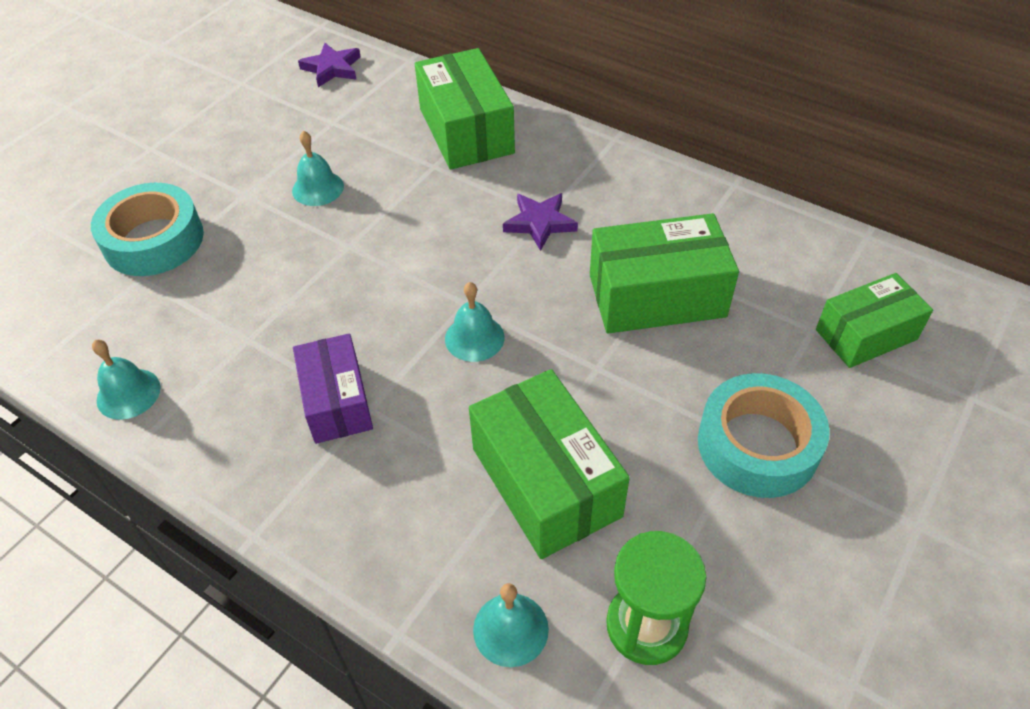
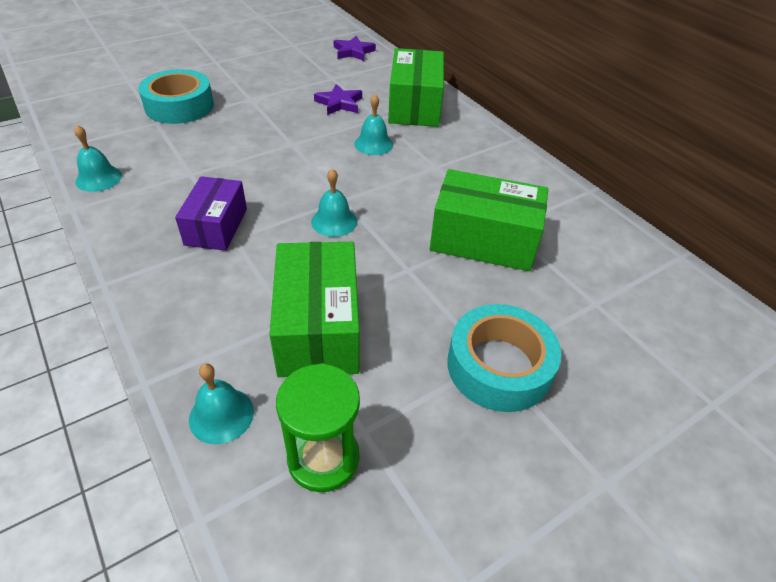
camera: 20 degrees right, 5 degrees down
(318, 188) = (296, 108): turquoise bell -> turquoise bell (373, 144)
(540, 223) = (428, 170): purple star -> purple star (339, 103)
(866, 334) = (640, 322): green box -> none

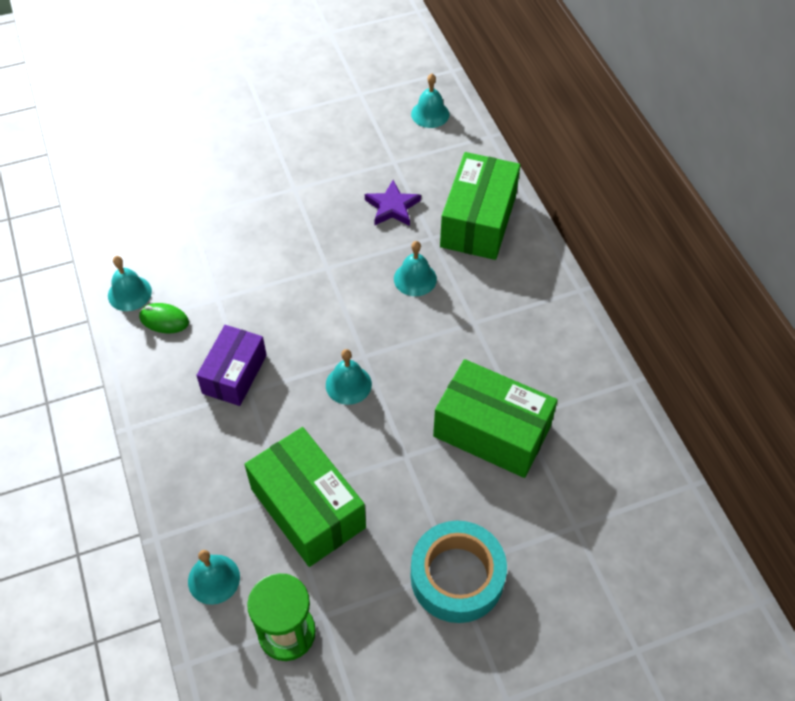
camera: 15 degrees right, 10 degrees up
(137, 194) = (164, 320): none -> green mouse
(179, 106) = (217, 192): turquoise tape -> none
(318, 328) = (308, 508): green box -> green box turned 45 degrees counterclockwise
(353, 52) = (430, 114): purple star -> turquoise bell

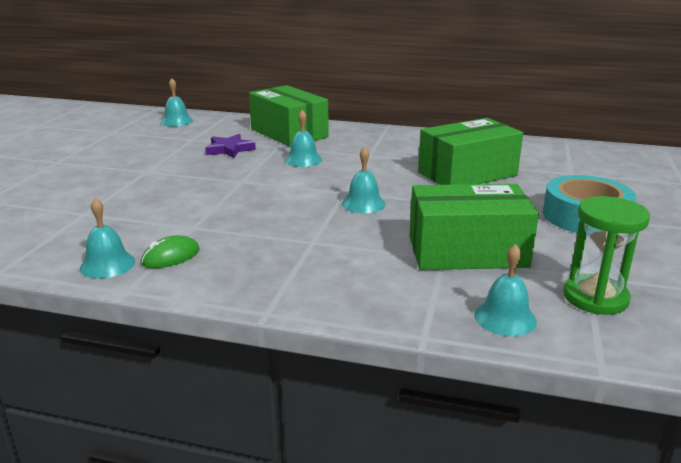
camera: 55 degrees left, 30 degrees down
(234, 374) = (285, 242): purple box -> none

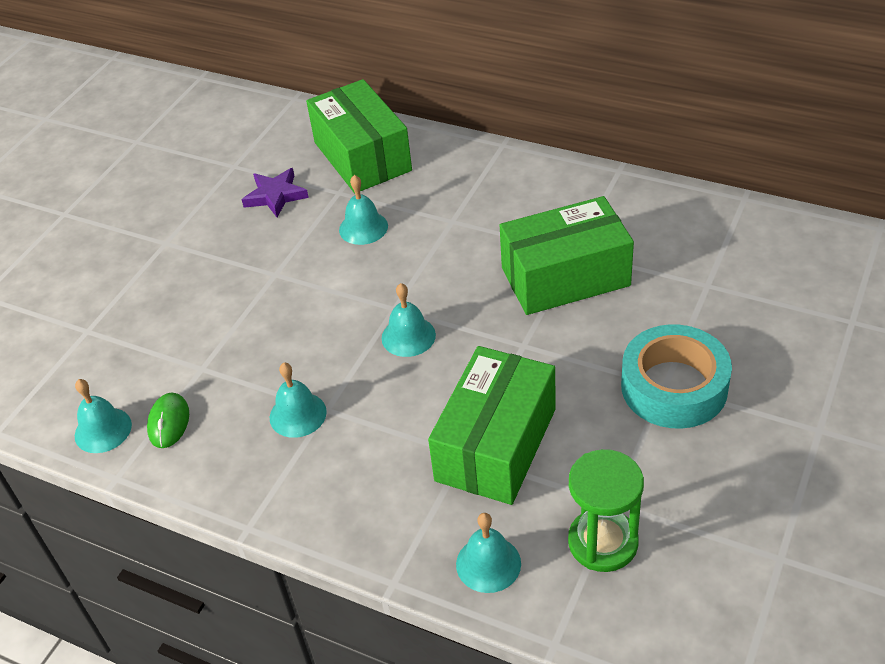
camera: 15 degrees right, 20 degrees up
(171, 257) = (169, 422): green mouse -> green mouse turned 60 degrees counterclockwise
(177, 121) = (221, 116): turquoise bell -> turquoise bell (298, 414)
(467, 251) = (496, 444): green box -> green box turned 75 degrees counterclockwise

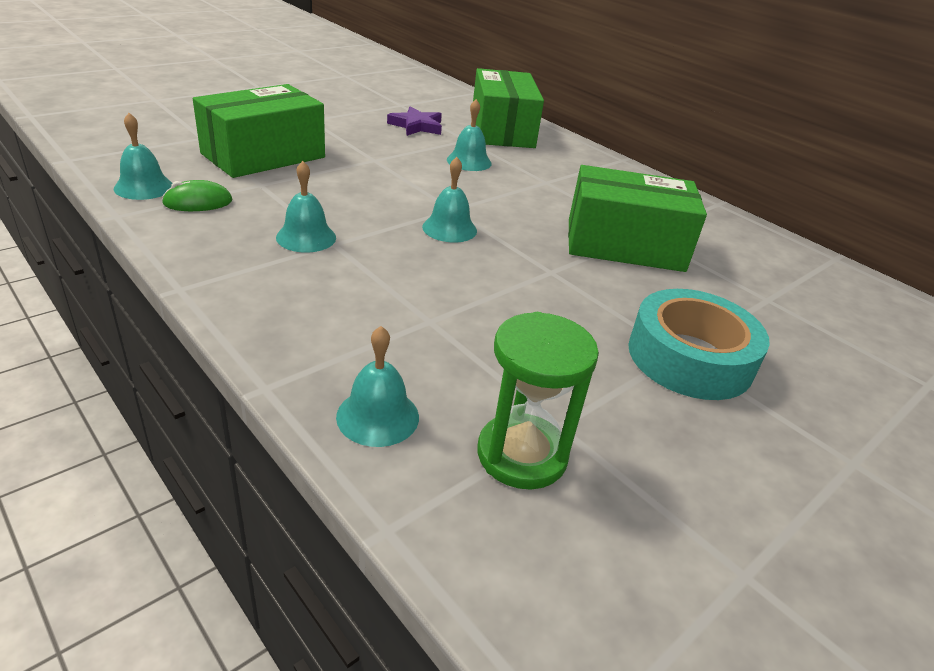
camera: 15 degrees right, 10 degrees down
(169, 422) = (198, 202): green mouse -> green mouse turned 45 degrees clockwise
(496, 444) = (468, 327): green box -> green box (263, 155)

